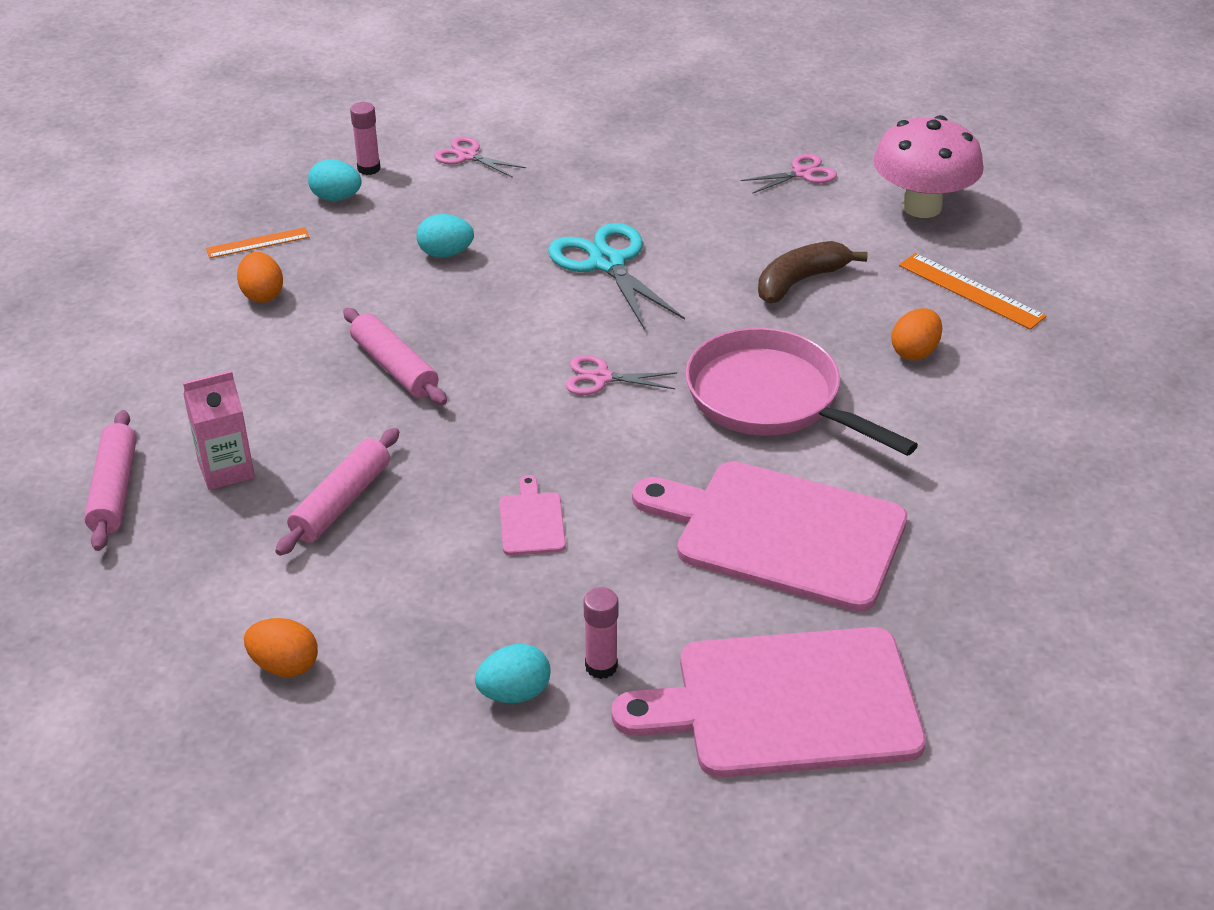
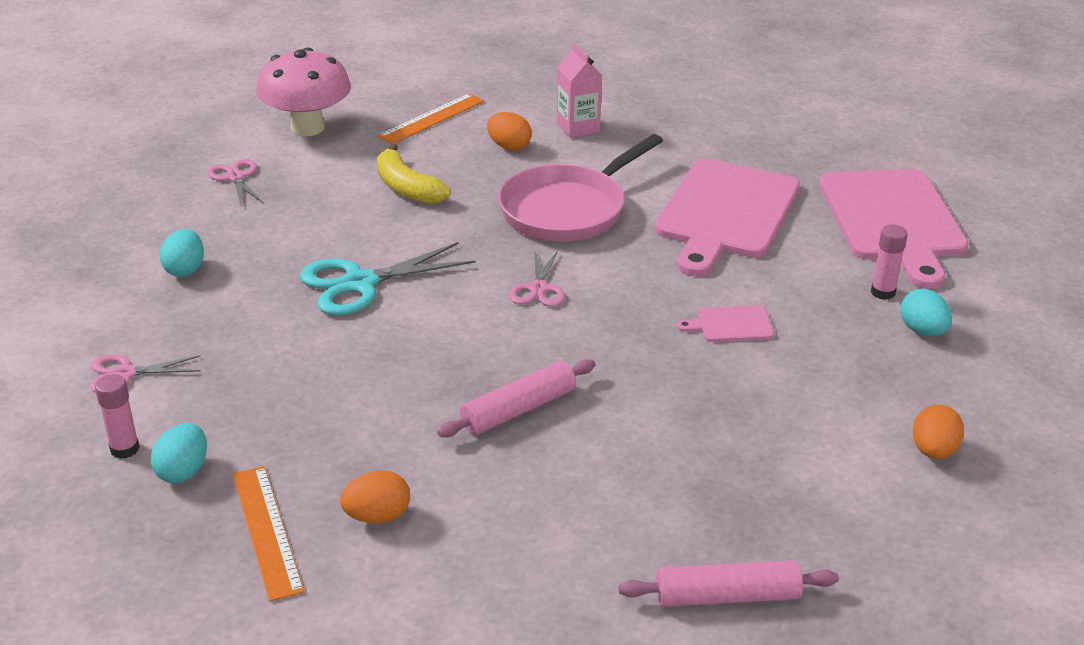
camera: 90 degrees left, 5 degrees down
(226, 470) = (685, 514): pink carton -> pink carton (578, 127)
(258, 243) = (266, 531): orange ruler -> orange ruler, size x1.50
(341, 502) = (722, 432): pink rolling pin -> none
(446, 253) = (322, 383): turquoise egg -> turquoise egg (185, 270)
(467, 156) = (125, 374): pink scissors -> pink scissors turned 45 degrees clockwise
(800, 281) = (407, 188): brown banana -> yellow banana

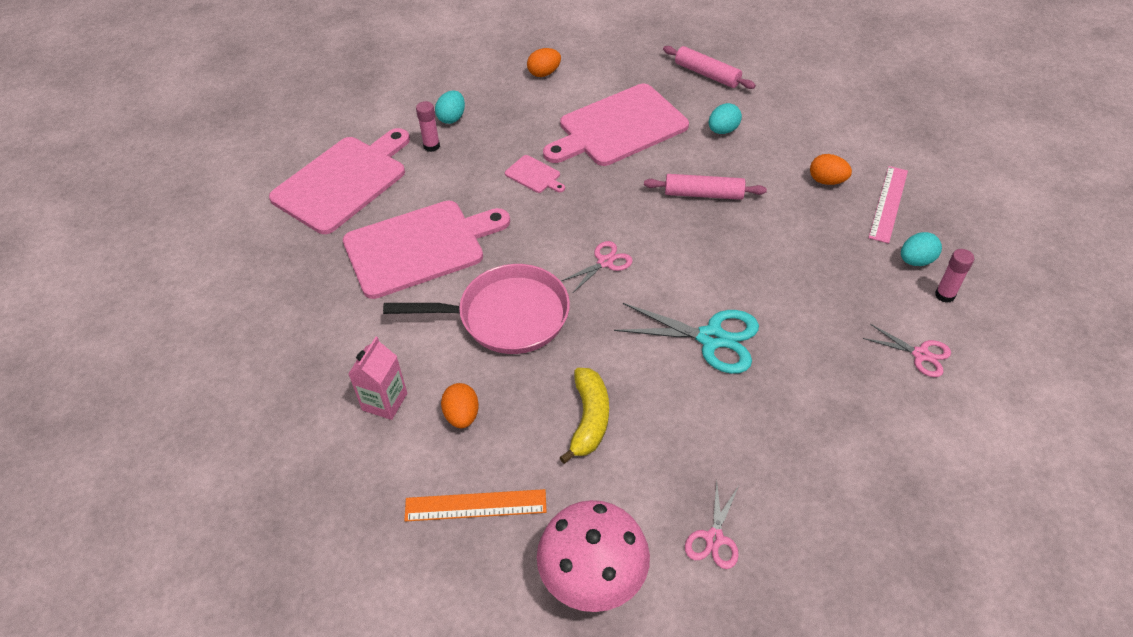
camera: 135 degrees left, 15 degrees up
(185, 270) = (827, 435): turquoise egg -> turquoise egg (723, 130)
(266, 531) = (888, 203): orange ruler -> pink ruler
(726, 433) = (619, 127): none -> pink cutting board

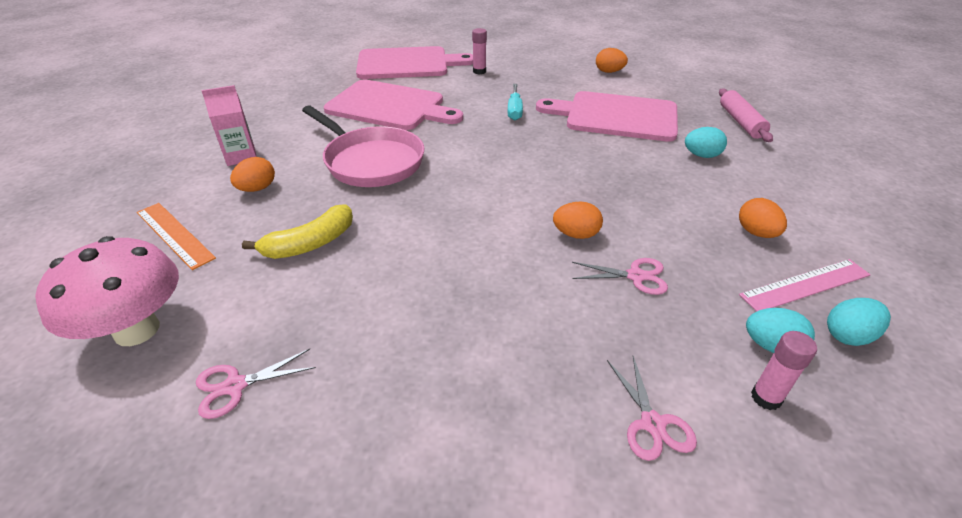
camera: 45 degrees right, 10 degrees down
(452, 118) = (513, 66): turquoise egg -> turquoise egg (848, 336)
(534, 175) = (514, 110): pink cutting board -> turquoise screwdriver
(605, 262) = (479, 173): pink scissors -> pink scissors (635, 276)
(703, 194) = (620, 180): pink rolling pin -> none
(711, 338) = (473, 262): turquoise scissors -> none
(738, 265) = (576, 234): none -> orange egg

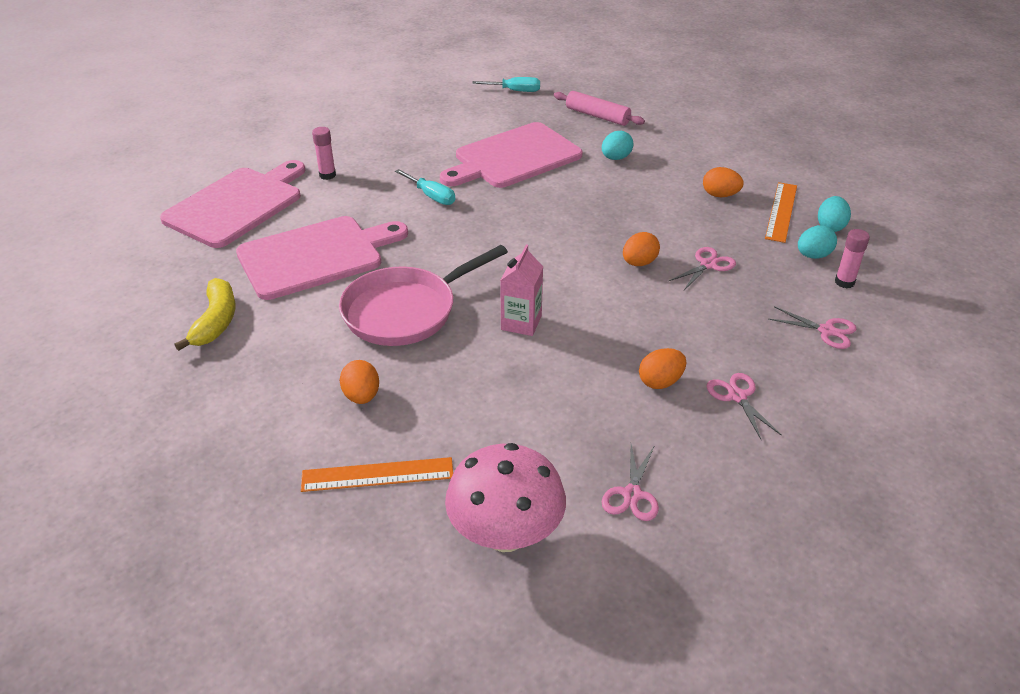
camera: 50 degrees left, 0 degrees up
(241, 156) = (279, 387): pink carton -> pink carton (521, 323)
(310, 243) = (495, 395): yellow banana -> yellow banana (216, 321)
(370, 161) = (406, 311): pink pan -> pink pan turned 150 degrees clockwise
(451, 396) = (737, 396): none -> pink scissors
(609, 72) = (438, 117): orange egg -> orange egg (660, 382)
(698, 79) = (515, 91): none -> turquoise screwdriver
(805, 285) = (781, 211): pink ruler -> orange ruler

